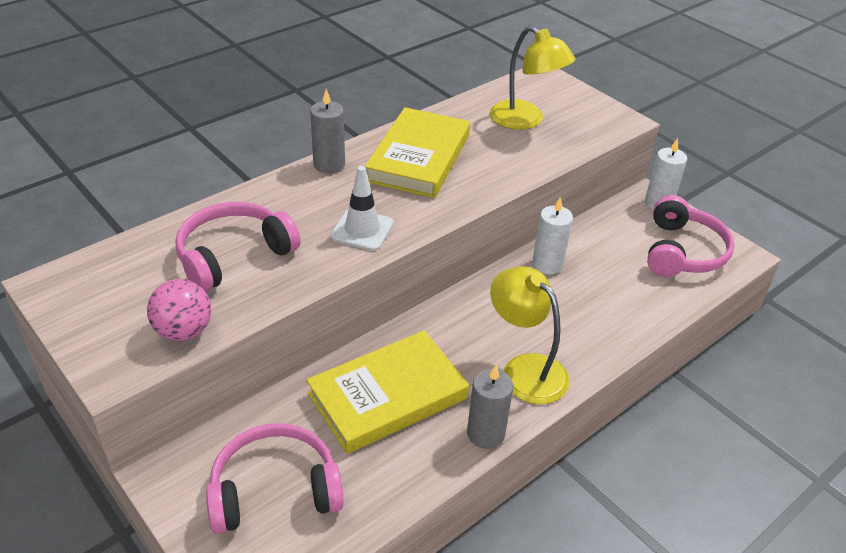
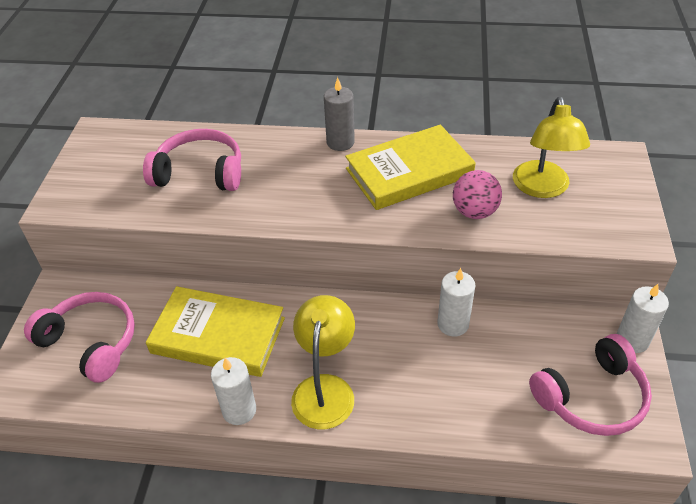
camera: 50 degrees right, 5 degrees up
(184, 331) = (114, 204): pink ball -> pink ball (474, 212)
(362, 230) = (294, 203): white traffic cone -> none
(485, 433) = (239, 410): grey candle -> white candle

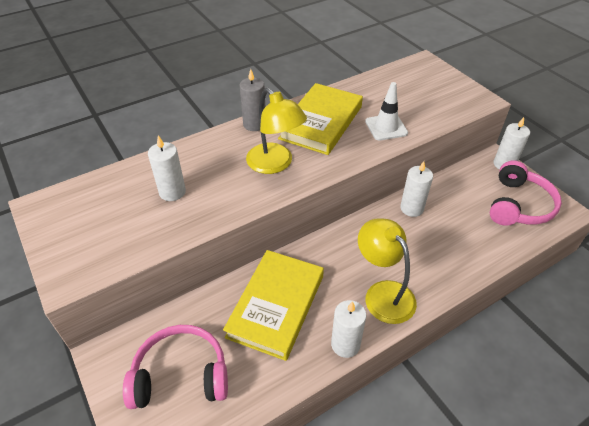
camera: 40 degrees left, 0 degrees up
(200, 172) = (172, 192): pink headphones -> white candle
(218, 335) = (276, 306): yellow book -> yellow book turned 45 degrees counterclockwise
(474, 212) = (386, 127): pink ball -> white traffic cone
(542, 188) = (406, 96): yellow lamp -> yellow lamp (275, 164)

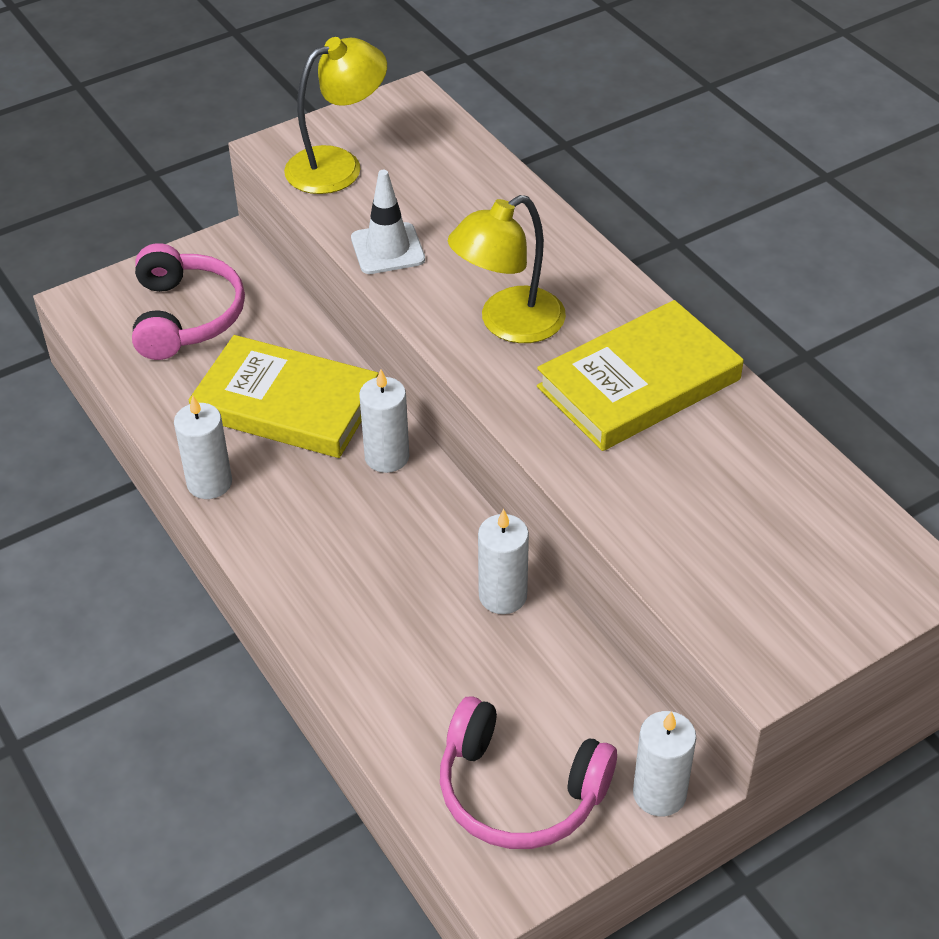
camera: 90 degrees right, 0 degrees up
(172, 192) = (438, 215): white candle -> white candle (387, 457)
(254, 124) = (622, 293): grey candle -> none
(321, 122) = (638, 383): yellow book -> yellow book turned 60 degrees counterclockwise
(383, 293) = (299, 535): yellow lamp -> yellow lamp (338, 165)
(386, 127) = (633, 480): white traffic cone -> white traffic cone (387, 249)

